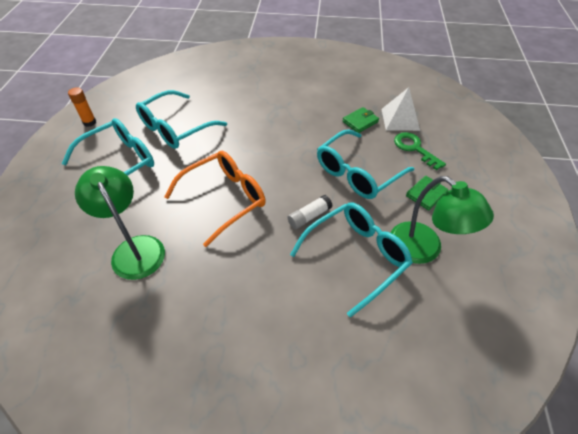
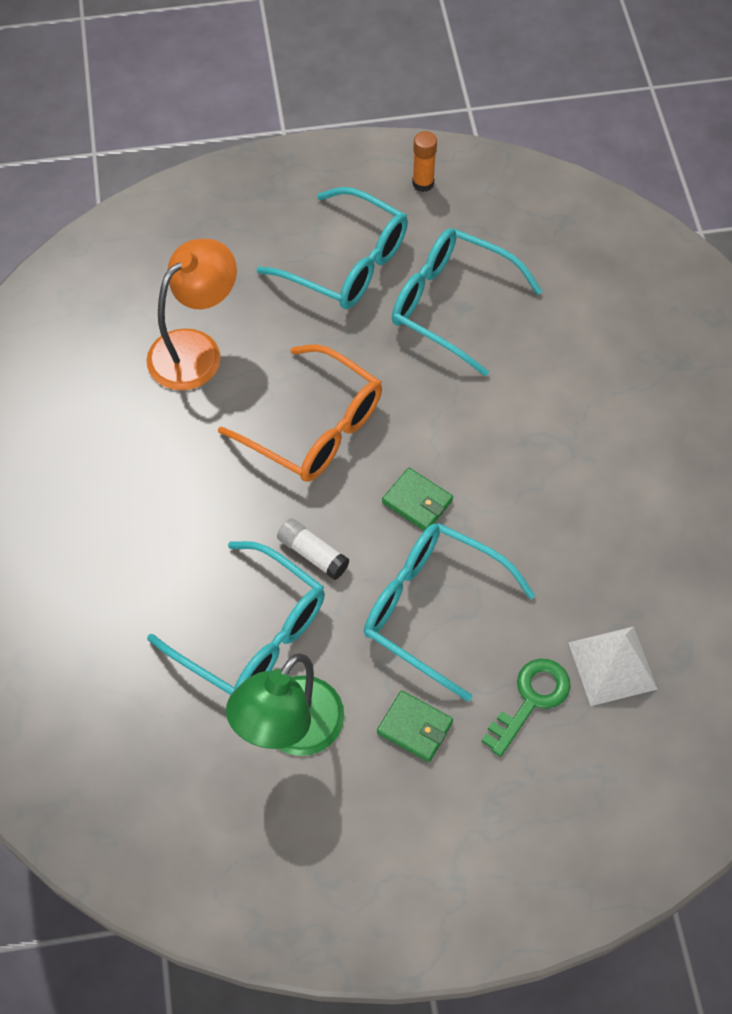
camera: 75 degrees right, 10 degrees up
(134, 248) = (196, 349): green lamp -> orange lamp
(360, 121) = (577, 593): green wallet -> green wallet (417, 502)

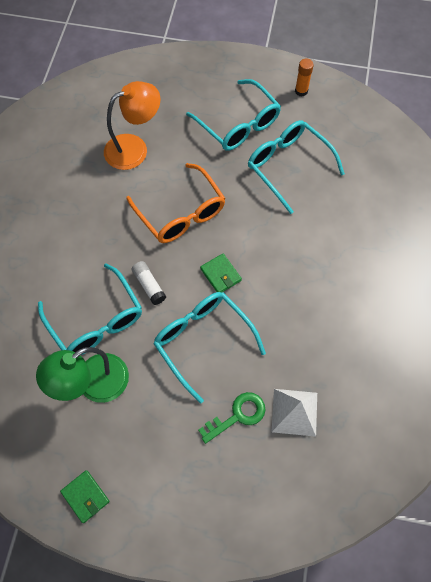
camera: 20 degrees right, 5 degrees up
(415, 728) = (163, 408): green wallet -> green wallet (85, 496)

